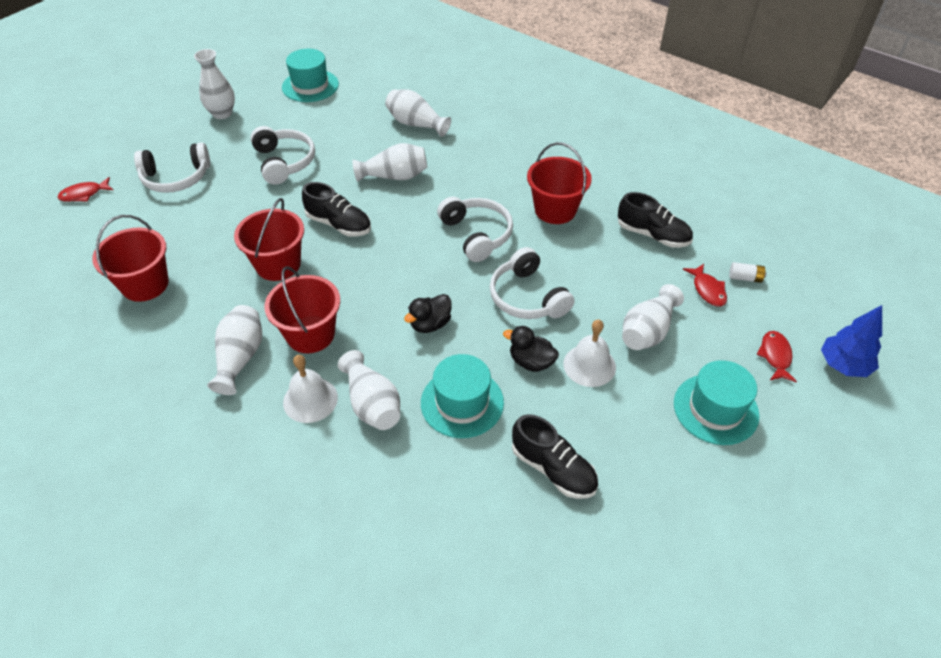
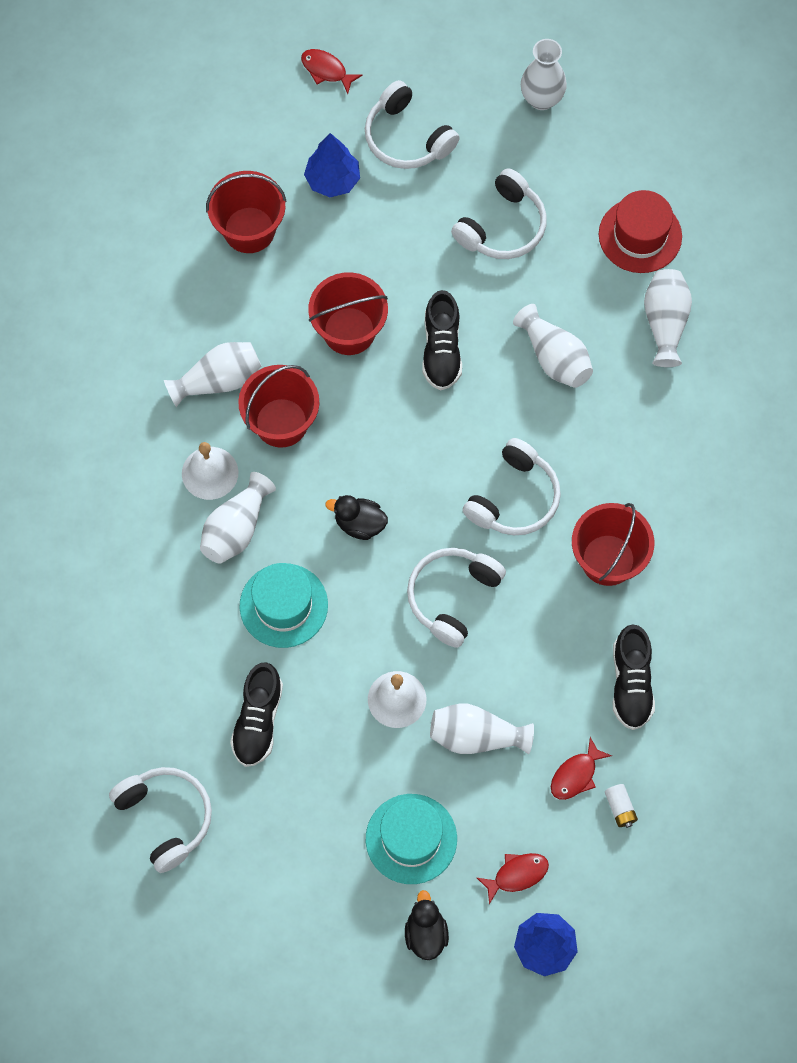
camera: 60 degrees right, 20 degrees up
(162, 224) = (333, 180): none -> blue tree
(310, 86) = (659, 155): turquoise hat -> none
(351, 112) = (640, 235): none -> red hat
(531, 362) = (368, 643): black duck -> black duck (426, 933)
(608, 592) = (165, 818): none -> white headphones

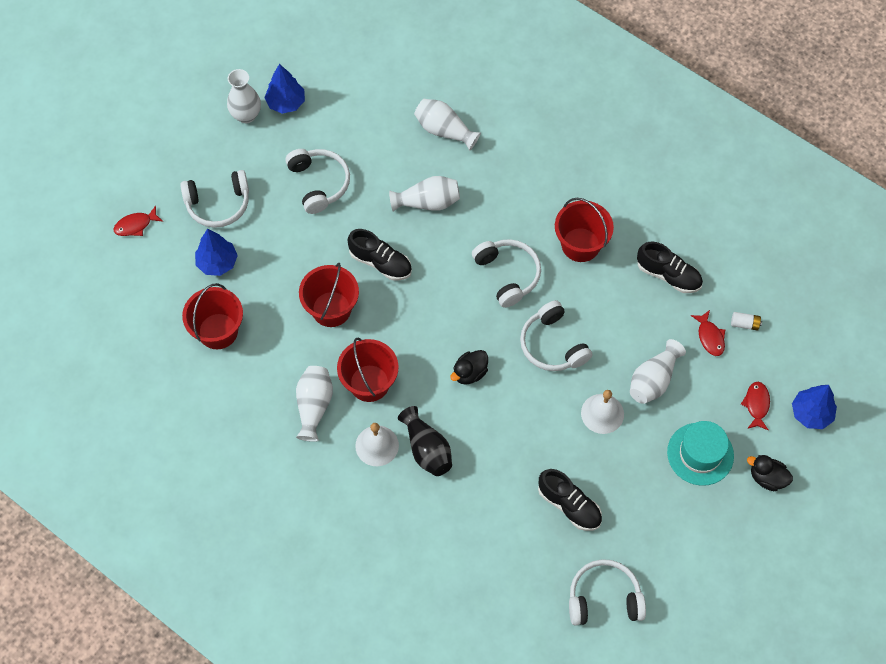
camera: 60 degrees left, 5 degrees down
(236, 529) = (427, 449): white vase -> black vase
(283, 605) = (498, 448): turquoise hat -> none
(586, 131) = (286, 103): none -> blue tree
(640, 235) = (377, 112): red hat -> none

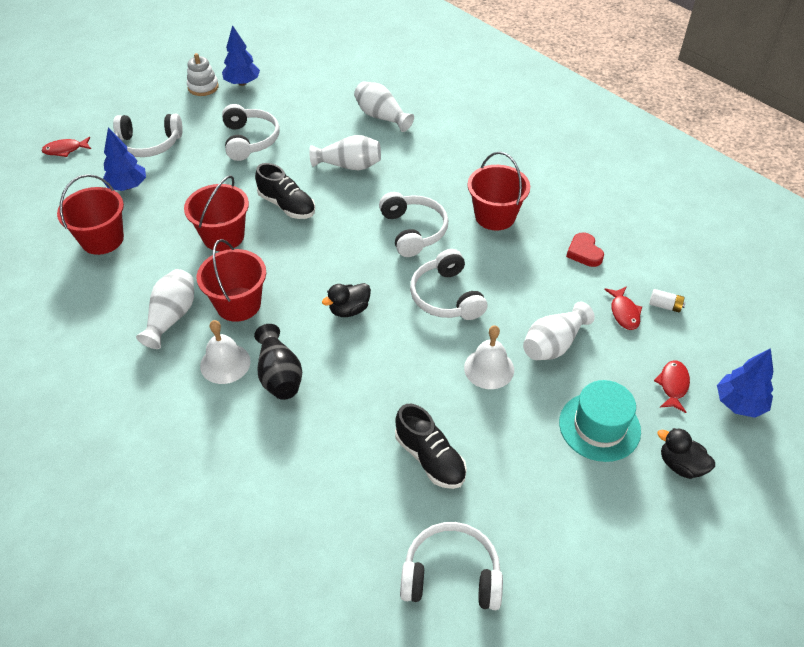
camera: 10 degrees right, 15 degrees down
(246, 115) = (203, 87): white vase -> white stacking toy
(668, 275) = (584, 252): black shoe -> red heart

